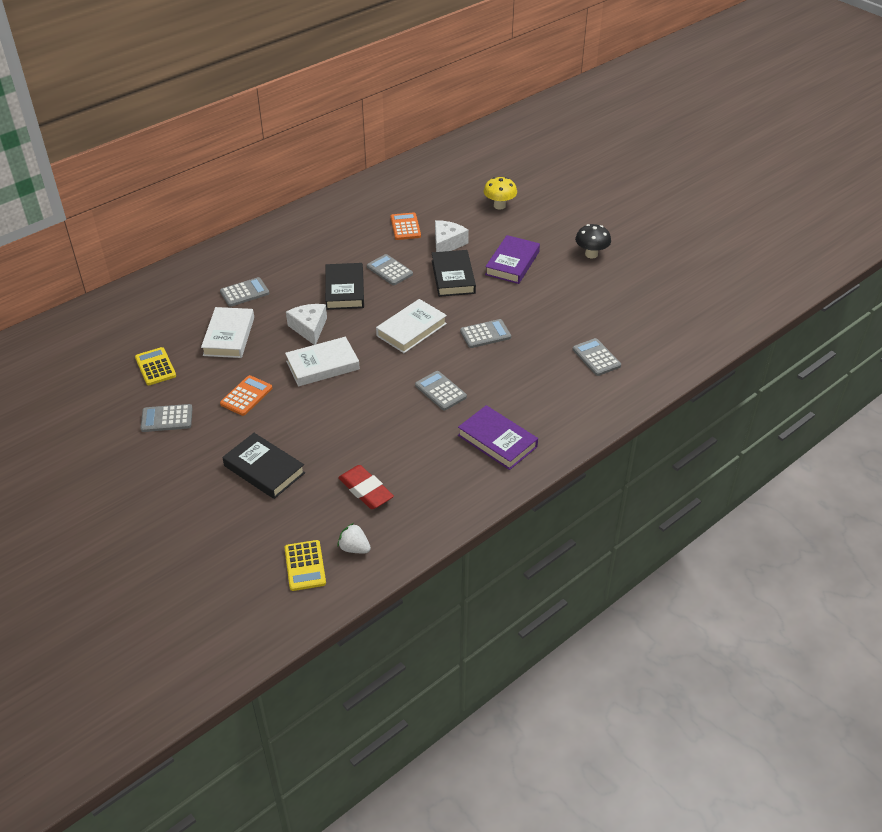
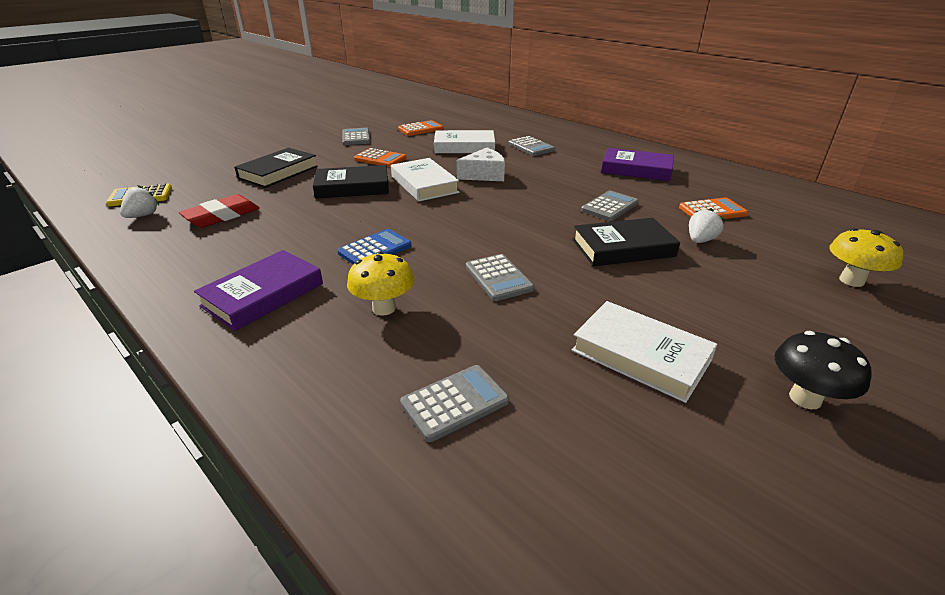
camera: 85 degrees right, 10 degrees down
(155, 367) = (420, 129): yellow calculator -> orange calculator
(344, 290) = (557, 186): black book -> black book (352, 187)
(411, 330) = (495, 225): white book -> white book (640, 355)
(440, 391) = (375, 249): grey calculator -> blue calculator
(447, 243) = (700, 240): white cheese -> white strawberry
(512, 263) = (694, 297): purple book -> purple book (636, 169)
(516, 384) = (384, 308): none -> yellow mushroom

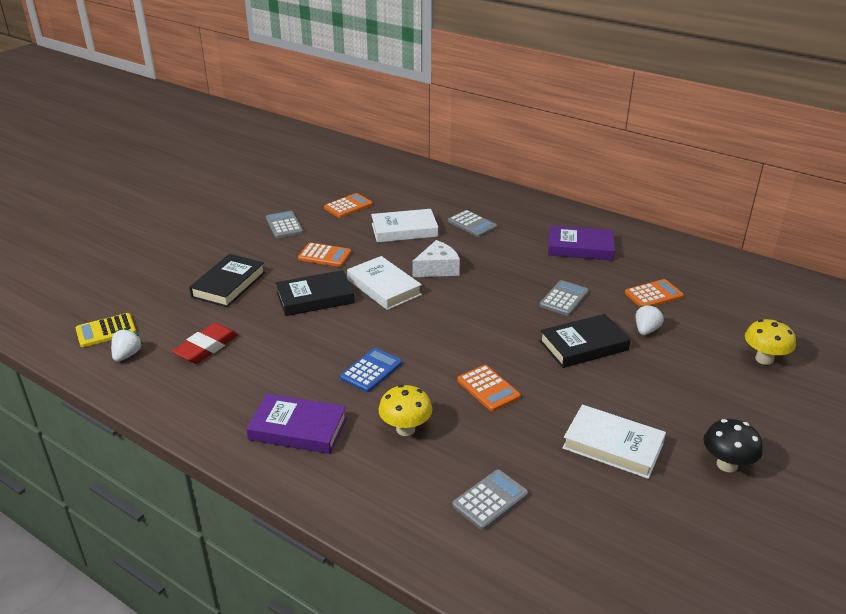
camera: 10 degrees left, 0 degrees up
(263, 295) = (298, 428): purple book -> purple book turned 75 degrees clockwise
(498, 278) = (488, 389): grey calculator -> orange calculator

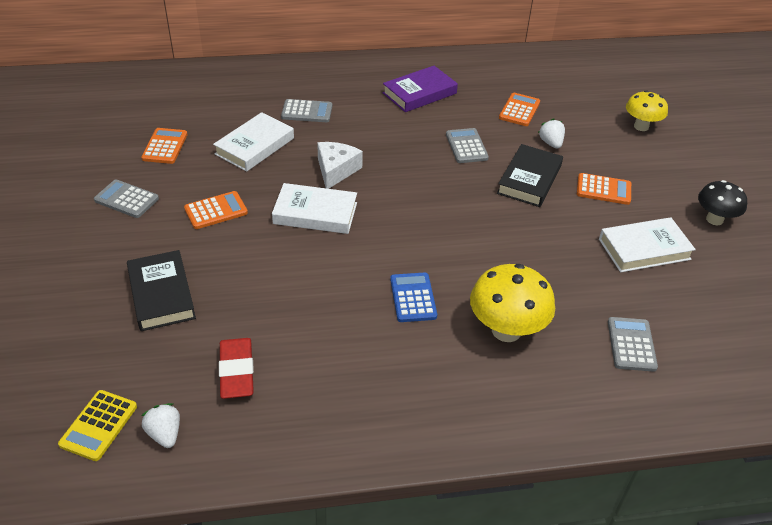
camera: 45 degrees left, 10 degrees up
(298, 428) = (429, 389): purple book -> none
(315, 298) = (268, 259): black book -> none
(405, 429) = (506, 330): yellow mushroom -> yellow mushroom, size x1.53
(488, 389) = (515, 256): orange calculator -> orange calculator (603, 189)

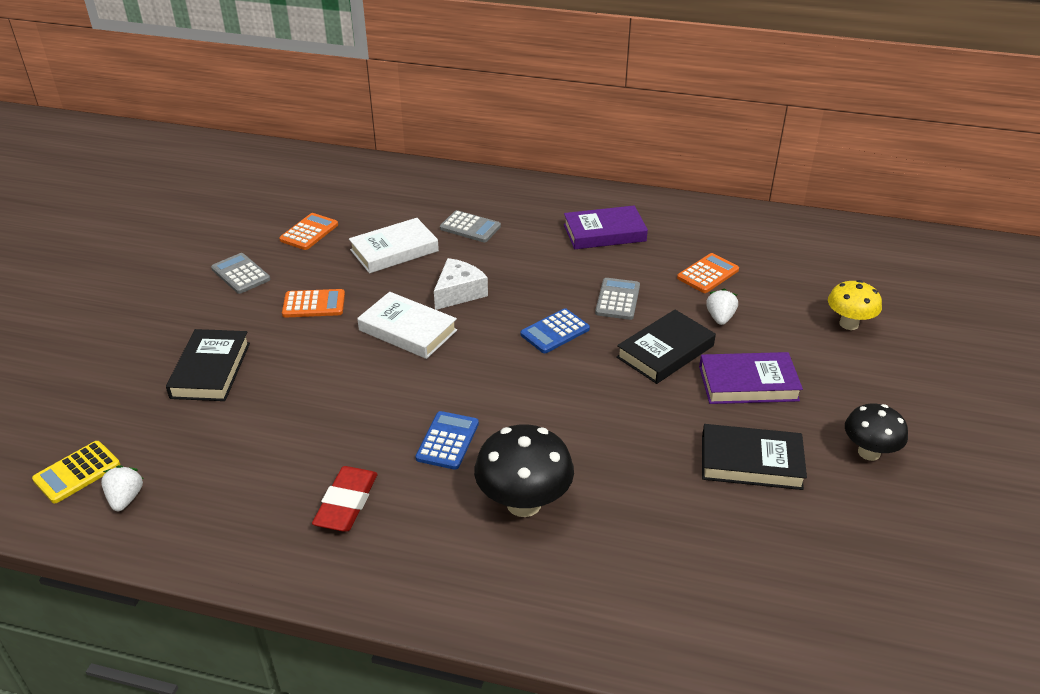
camera: 25 degrees right, 5 degrees down
(236, 371) = (227, 461): red eraser -> red eraser (346, 503)
(436, 184) = (555, 332): none -> blue calculator
(506, 330) = (524, 503): yellow mushroom -> black mushroom
(603, 189) = (748, 383): orange calculator -> purple book
(631, 344) = (658, 562): grey calculator -> none
(644, 249) = (751, 462): white book -> black book

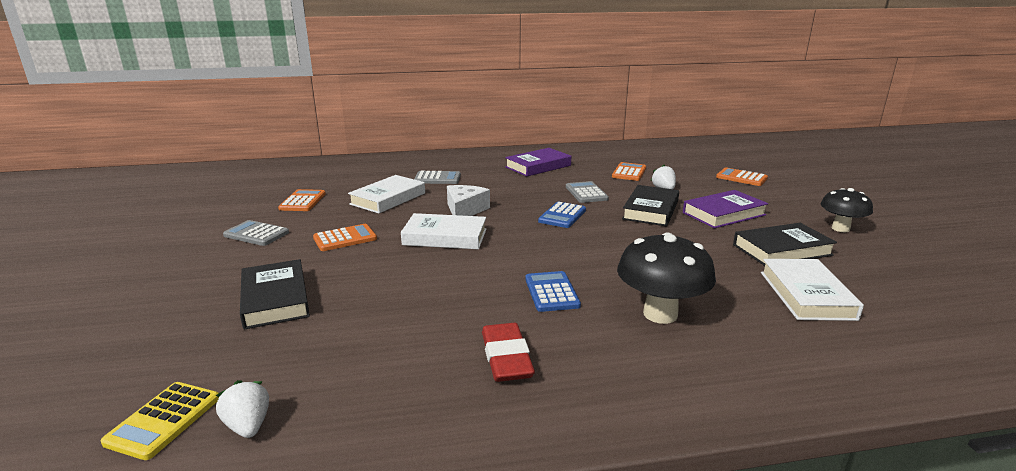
camera: 25 degrees left, 15 degrees down
(700, 532) = (806, 295): none -> white book
(849, 324) = (741, 178): yellow mushroom -> orange calculator

